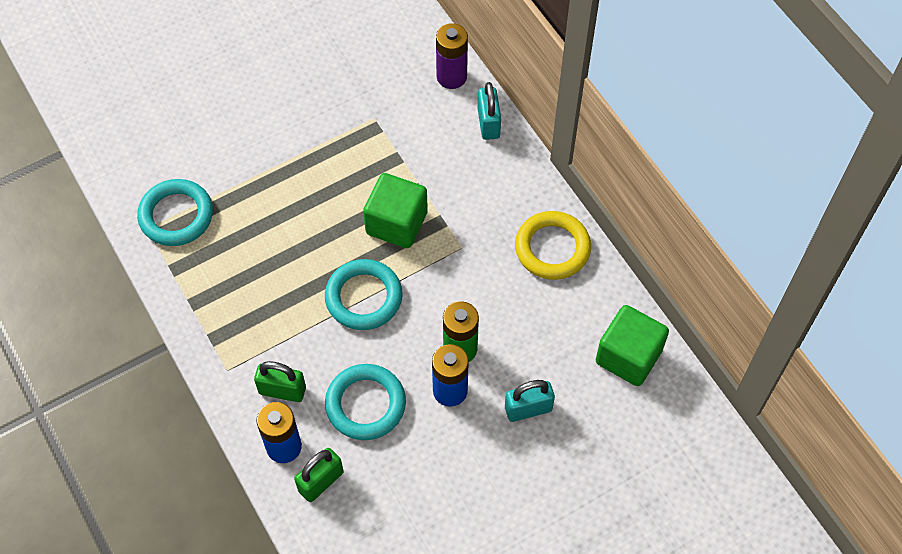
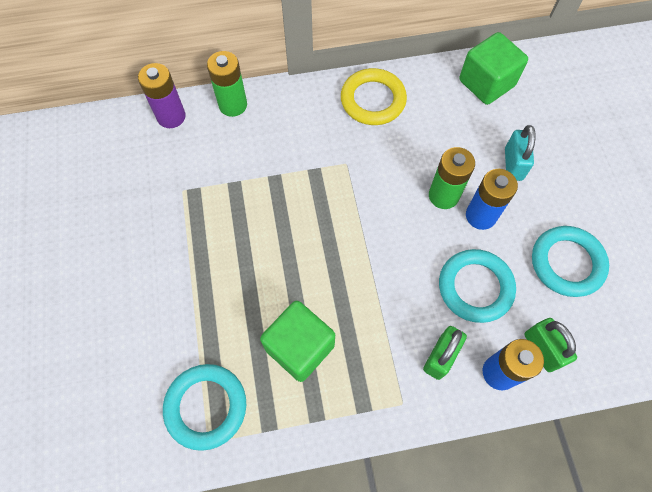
camera: 70 degrees left, 5 degrees up
(364, 297) = (367, 256): turquoise ring -> turquoise ring (567, 263)
(396, 223) = (301, 206): green cube -> green cube (300, 347)
(488, 123) = (233, 105): turquoise padlock -> green battery

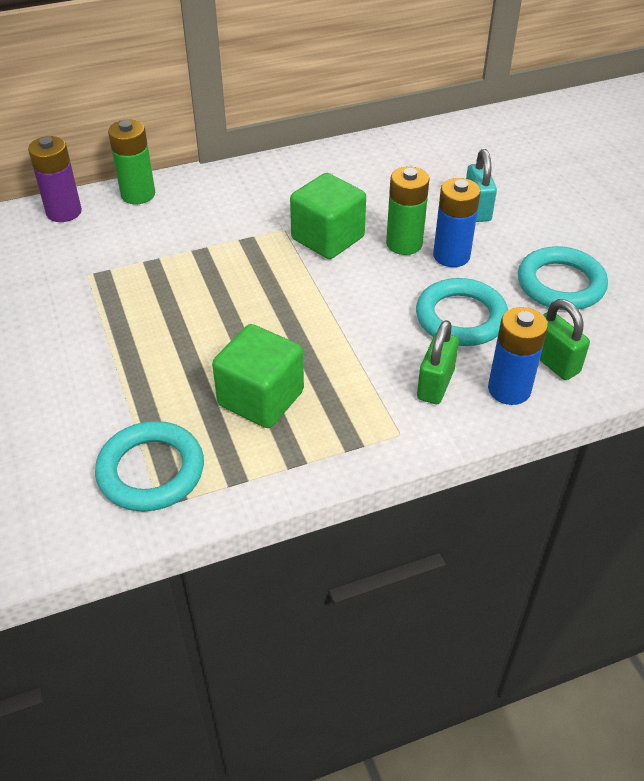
camera: 10 degrees left, 20 degrees down
(373, 100) = (303, 174): yellow ring -> none
(486, 83) = (429, 147): green cube -> green cube (327, 238)

